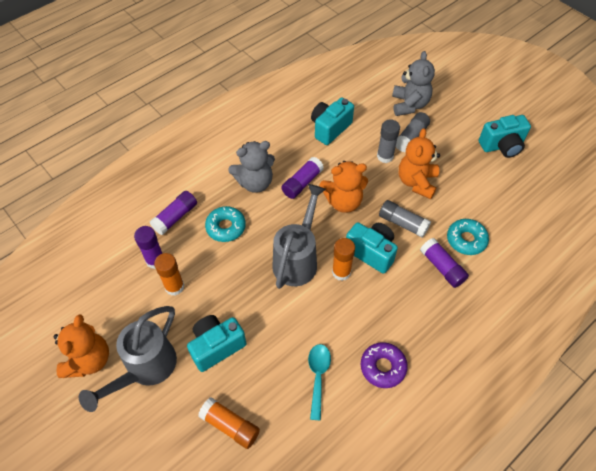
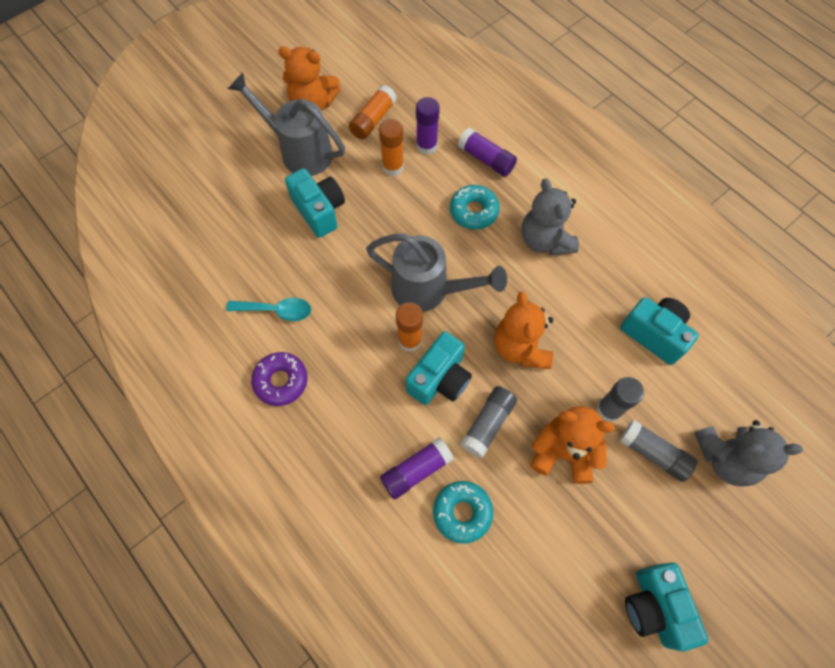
camera: 90 degrees right, 10 degrees up
(230, 425) = (233, 228): orange glue stick -> orange glue stick (373, 119)
(302, 183) = (549, 296): purple glue stick -> none

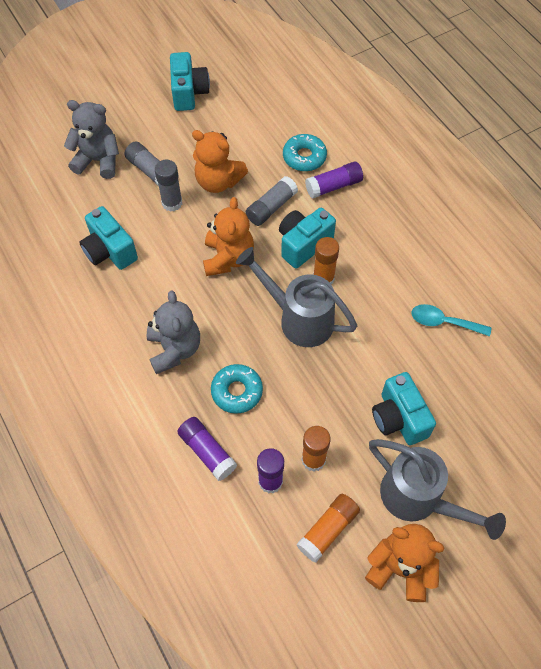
camera: 170 degrees left, 5 degrees down
(281, 381) = (439, 263): purple donut -> none

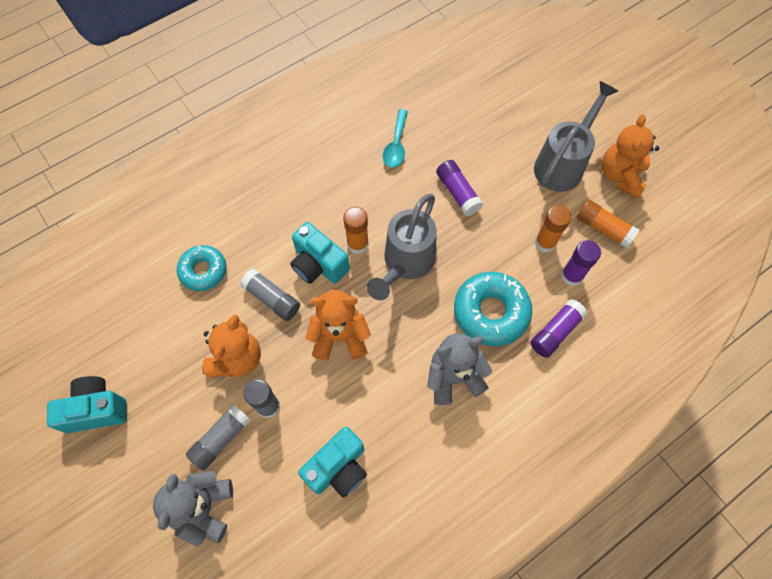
camera: 95 degrees left, 5 degrees up
(237, 391) = (491, 312): turquoise donut -> turquoise donut, size x1.54
(333, 186) = (243, 240): purple glue stick -> purple glue stick (457, 193)
(399, 418) = (494, 178): turquoise camera -> none

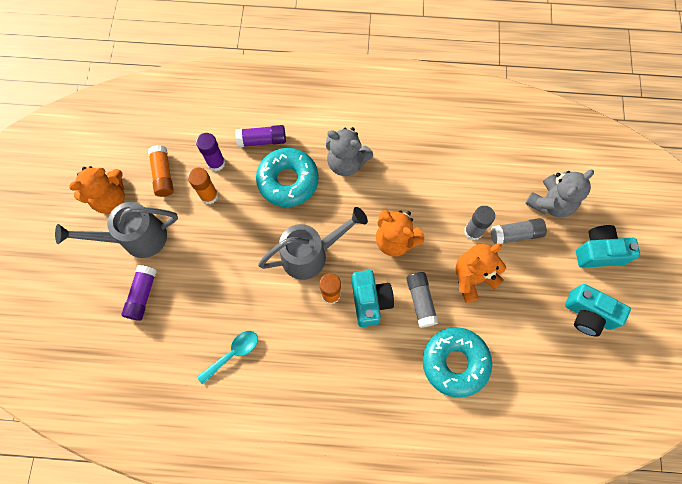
camera: 140 degrees left, 5 degrees up
(203, 271) = (455, 362): turquoise donut -> turquoise donut, size x1.54
(338, 468) = (456, 166): turquoise camera -> turquoise camera (599, 252)
(457, 193) = (228, 277): purple glue stick -> purple glue stick (142, 295)

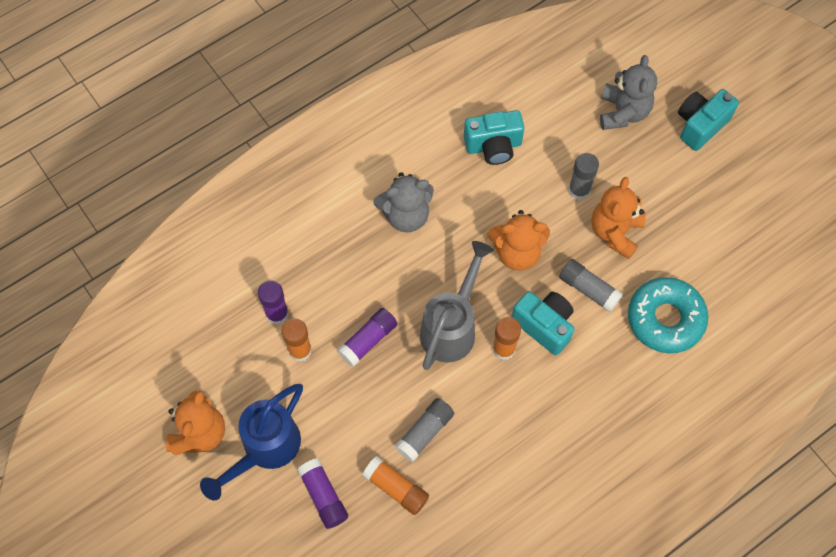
camera: 40 degrees left, 5 degrees down
(136, 238) = (265, 449): grey watering can -> blue watering can
(163, 175) = (233, 367): orange glue stick -> orange glue stick (396, 488)
(233, 353) = (463, 476): turquoise spoon -> none
(262, 140) = (303, 256): purple glue stick -> purple glue stick (368, 340)
(288, 181) = (365, 276): turquoise donut -> none
(515, 234) = (617, 164): grey glue stick -> grey glue stick (425, 432)
(587, 314) = (737, 187): turquoise camera -> turquoise camera (493, 146)

